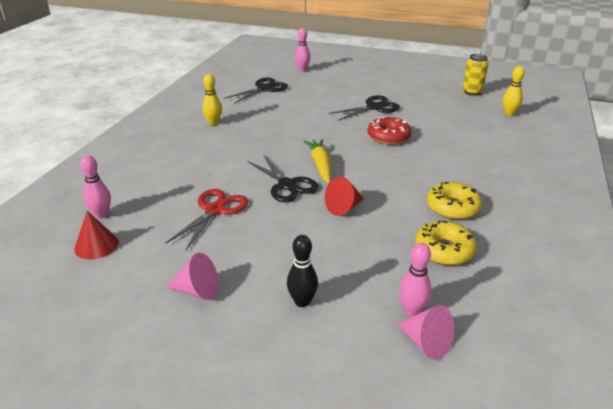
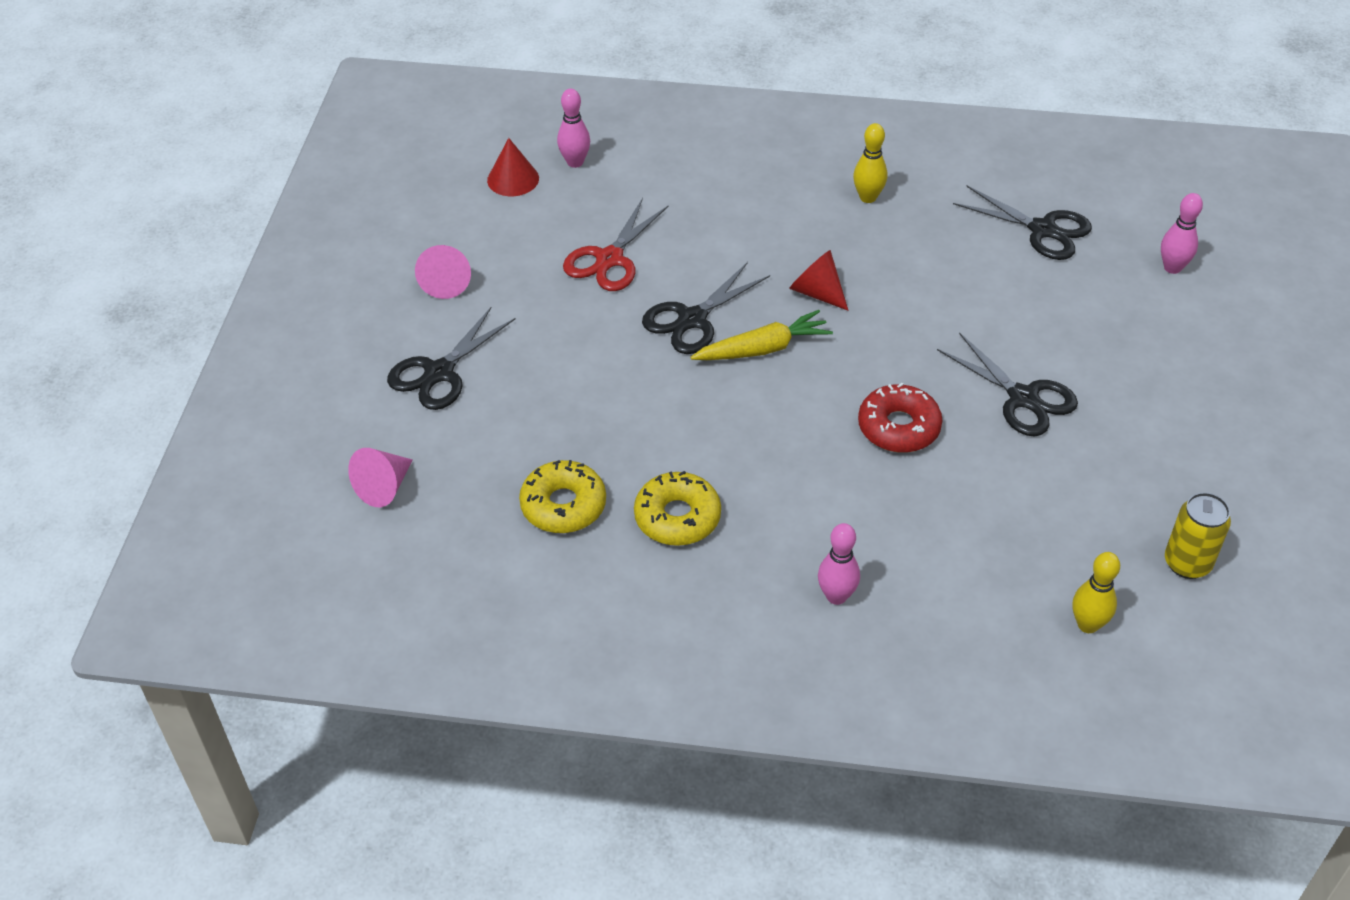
camera: 80 degrees right, 15 degrees up
(215, 210) = (609, 259): red scissors -> red scissors turned 105 degrees clockwise
(302, 301) = (439, 373): black bowling pin -> black scissors
(344, 207) = (646, 389): red cone -> red cone (817, 292)
(412, 310) = (436, 473): pink bowling pin -> pink bowling pin (836, 596)

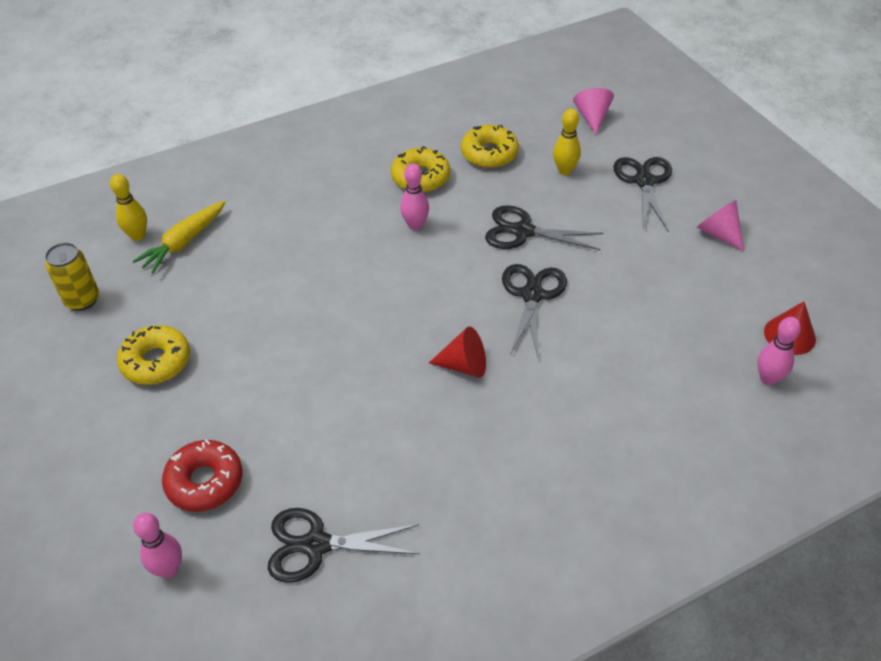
camera: 145 degrees right, 0 degrees up
(609, 259) = (638, 308): red scissors -> none
(763, 349) = (463, 299): yellow carrot -> yellow carrot (184, 242)
(836, 596) = (297, 183): pink bowling pin -> pink bowling pin (415, 225)
(868, 197) = (500, 488): yellow bowling pin -> yellow bowling pin (564, 170)
(898, 427) = (326, 293): red donut -> red donut (205, 482)
(1023, 398) = (248, 360): black scissors -> black scissors (522, 231)
(1122, 444) = (156, 362): none -> yellow donut

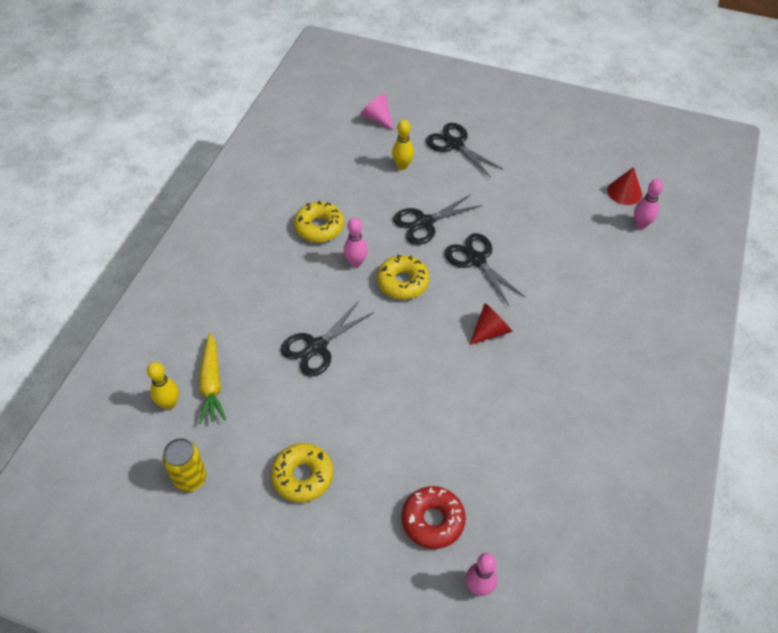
camera: 45 degrees left, 5 degrees up
(316, 545) = (538, 499): black scissors -> black scissors (316, 347)
(489, 153) = (343, 182): yellow donut -> yellow donut (402, 282)
(719, 234) = (529, 153): pink cone -> none

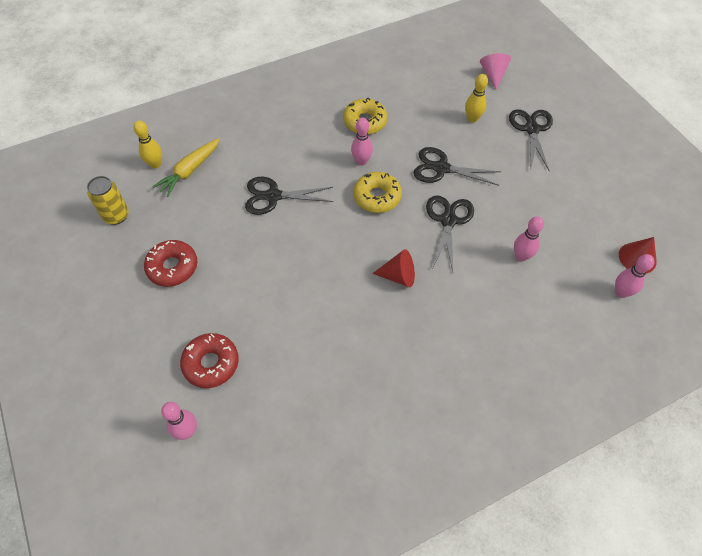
camera: 45 degrees right, 5 degrees up
(302, 476) = (172, 267): yellow donut -> red donut
(555, 248) = (521, 256): none -> pink bowling pin

